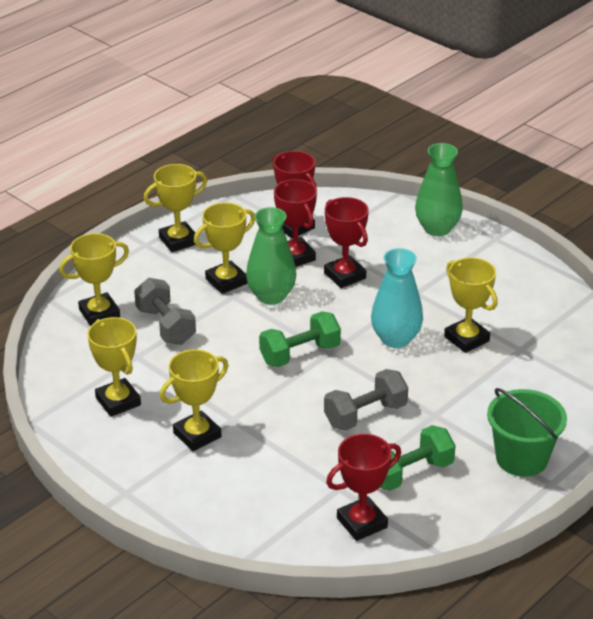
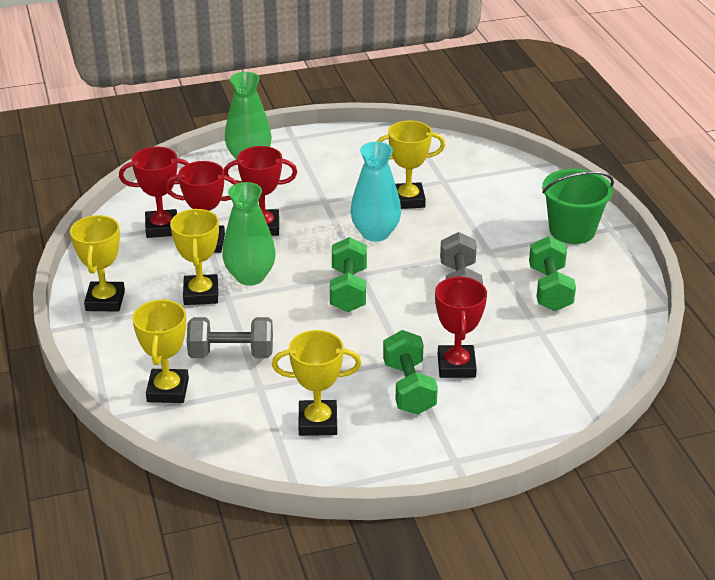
camera: 60 degrees left, 0 degrees up
(197, 435) = (409, 388): yellow trophy -> green dumbbell
(362, 523) = (592, 335): red trophy -> red trophy (456, 366)

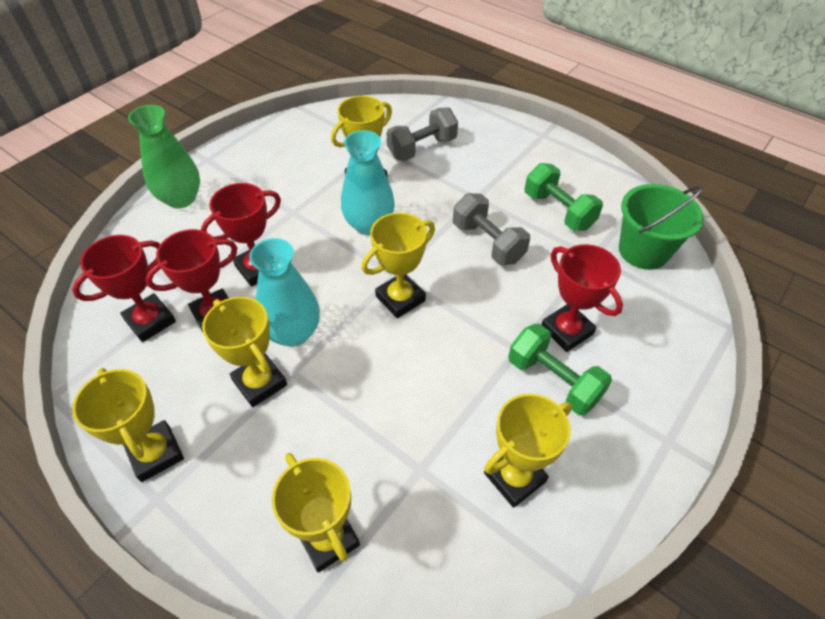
camera: 35 degrees left, 15 degrees up
(231, 354) = (355, 442): grey dumbbell -> grey dumbbell (422, 148)
(250, 276) = (293, 333): green vase -> turquoise vase
(348, 290) = (400, 298): green dumbbell -> yellow trophy
(572, 230) = (519, 148): green bucket -> green bucket (643, 251)

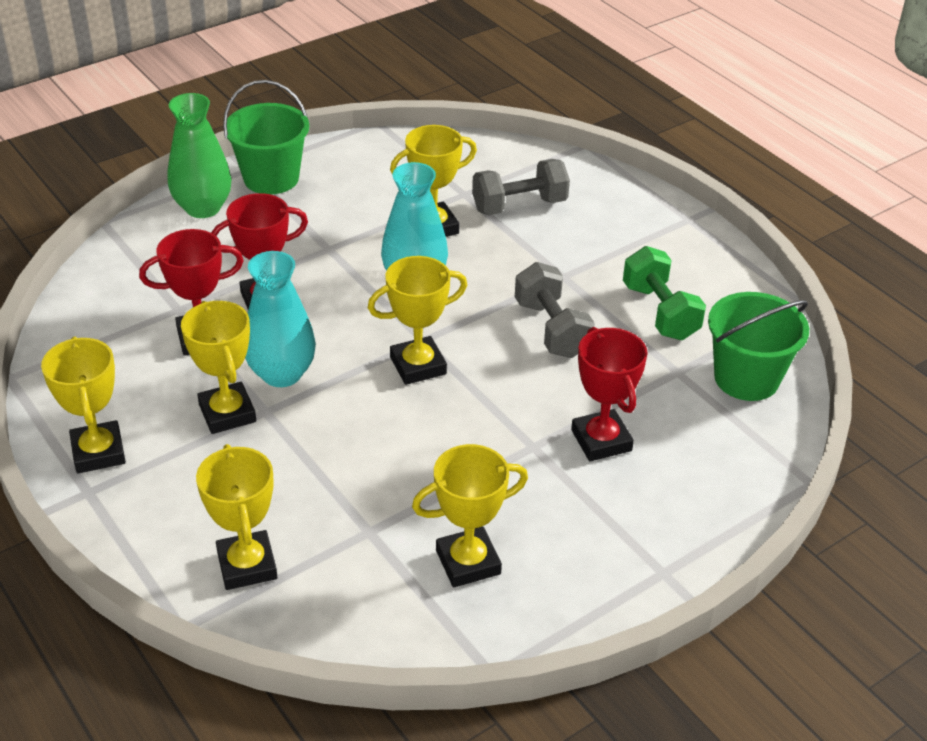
camera: 15 degrees right, 10 degrees down
(150, 321) = (129, 328): red trophy -> none
(228, 163) = (271, 178): none -> green bucket
(553, 380) = (559, 485): green dumbbell -> none

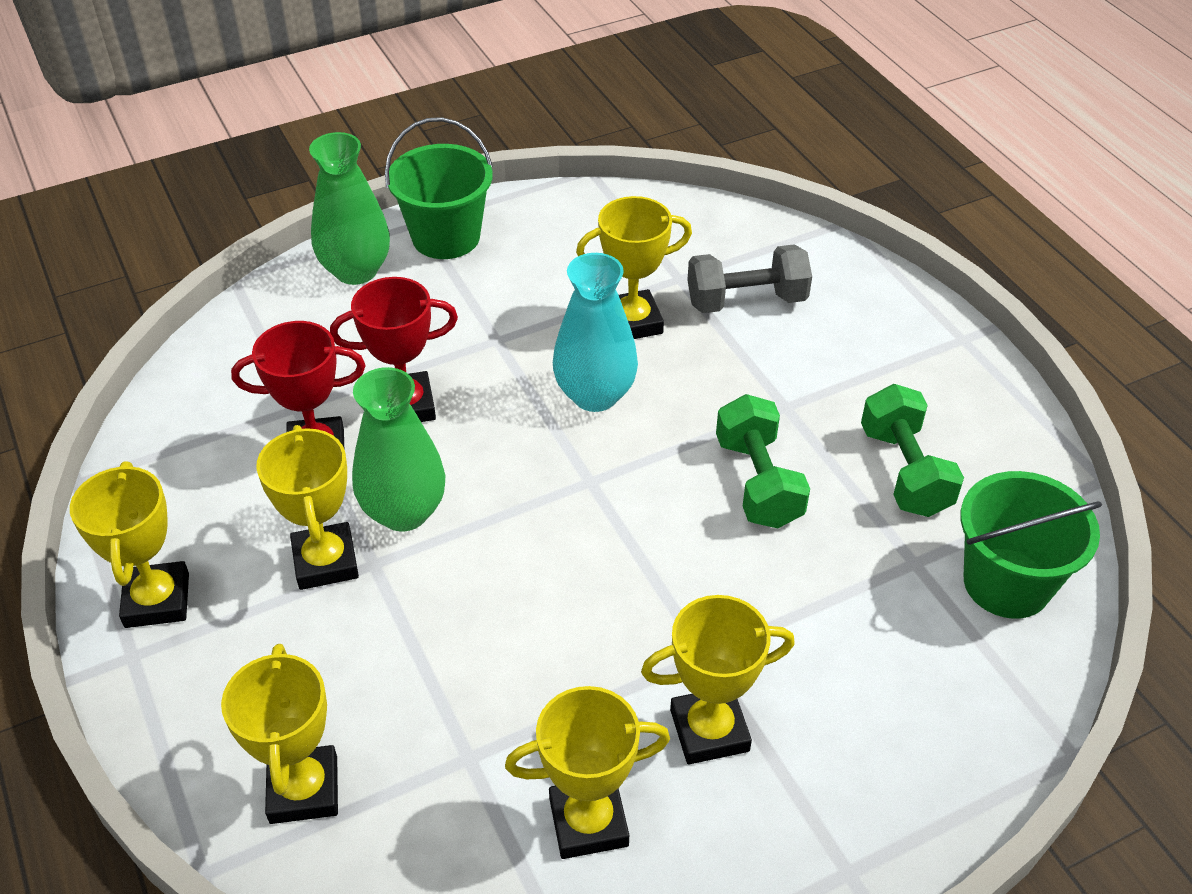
camera: 10 degrees right, 5 degrees up
(282, 373) = (404, 512): turquoise vase -> green vase
(418, 366) = (577, 518): yellow trophy -> yellow trophy (709, 730)
(551, 329) = (758, 482): grey dumbbell -> green dumbbell
(601, 440) = (796, 656): red trophy -> none

